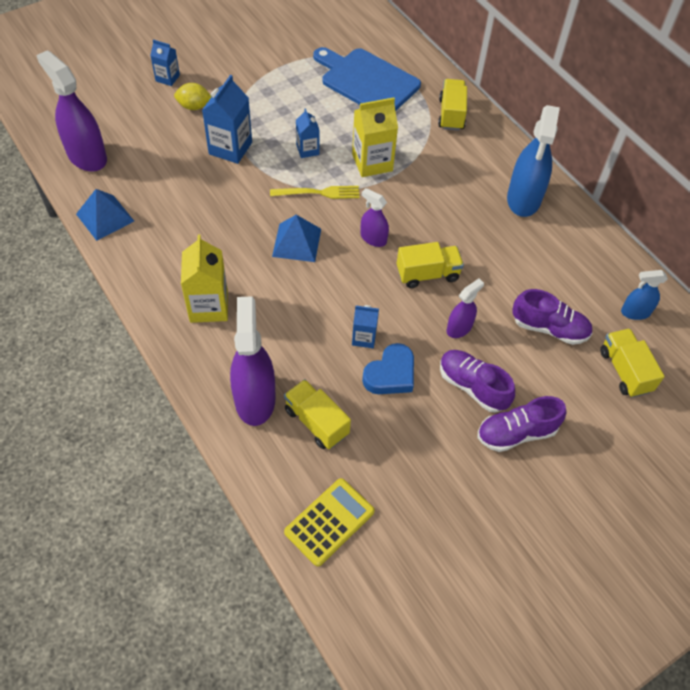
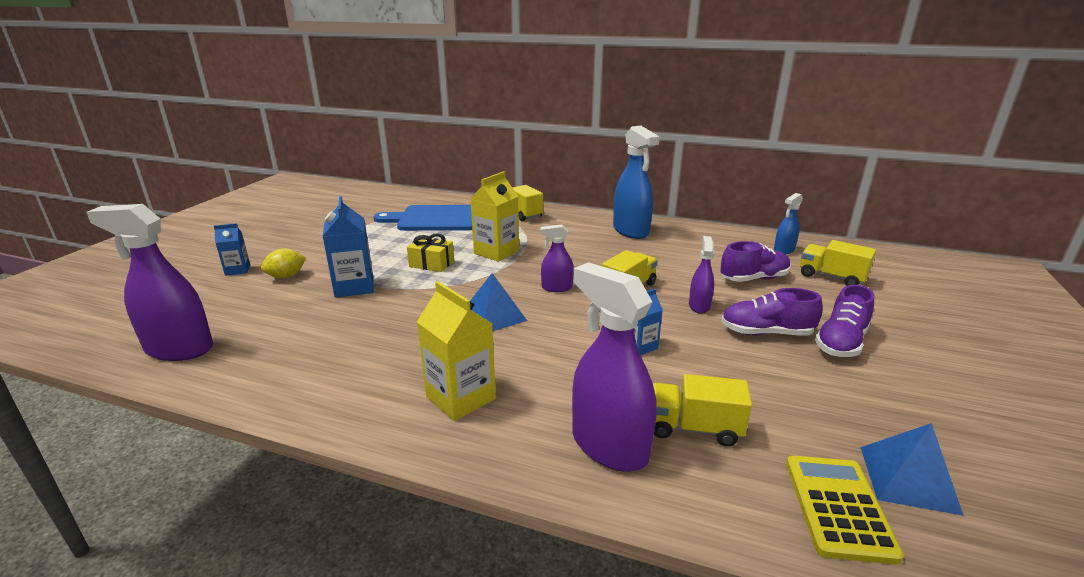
camera: 35 degrees left, 30 degrees down
(105, 217) = (248, 385): blue pyramid -> blue pyramid (908, 479)
(307, 150) = (431, 264): blue carton -> yellow gift
(319, 193) = (474, 282): yellow fork -> none
(390, 374) = (698, 358): blue heart -> none

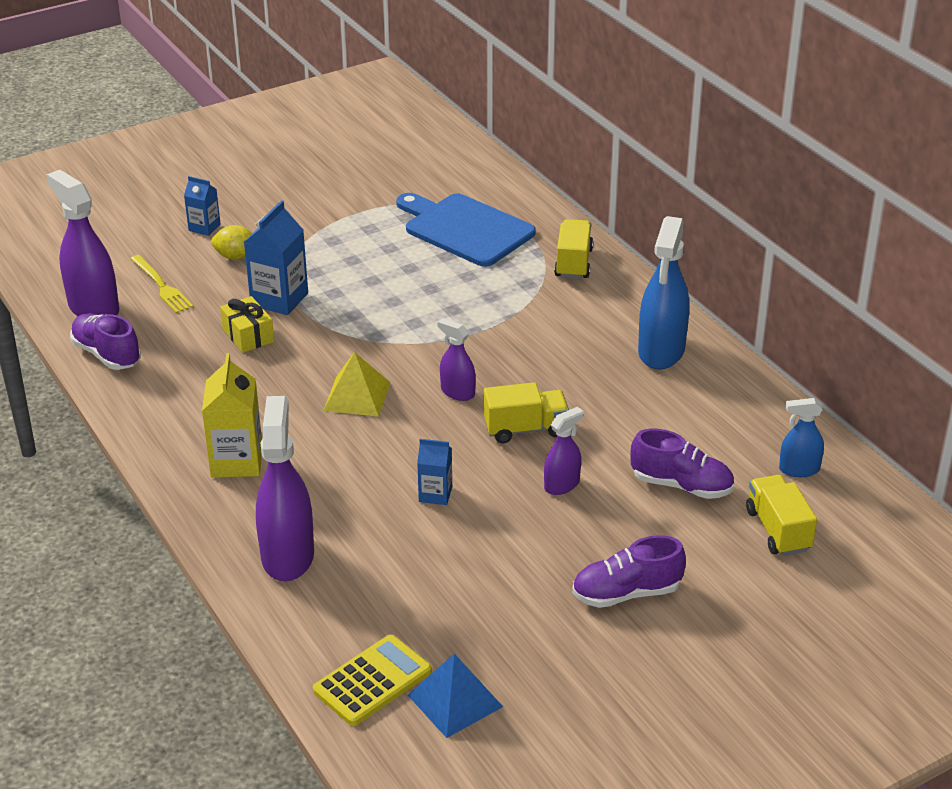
camera: 40 degrees right, 10 degrees up
(237, 312) = (161, 286): none -> yellow fork
(431, 264) = (380, 301): yellow gift -> yellow gift (248, 335)
(493, 316) = (357, 396): blue pyramid -> yellow pyramid
(496, 252) = (463, 314): yellow carton -> none
(693, 428) = (365, 580): yellow truck -> none
(766, 333) = (573, 545): purple shoe -> purple shoe (107, 354)

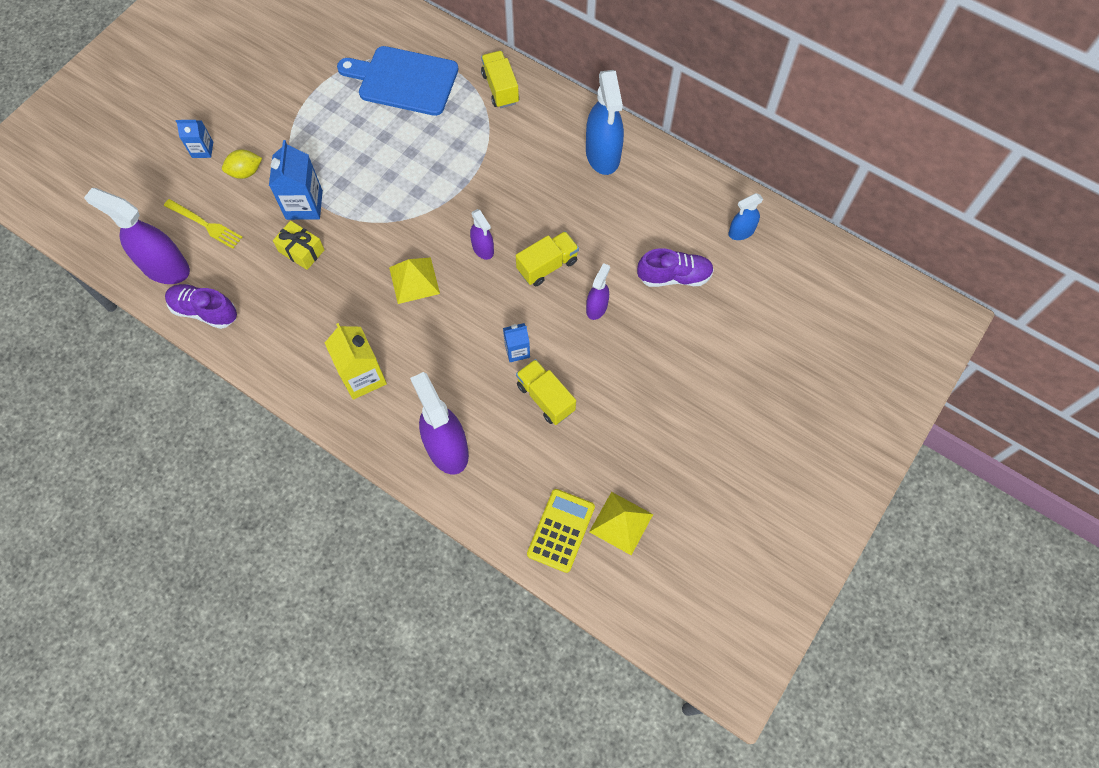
camera: 25 degrees left, 30 degrees up
(455, 700) = (621, 523): blue pyramid -> yellow pyramid
(457, 392) = (483, 248): purple spray bottle -> purple spray bottle turned 135 degrees counterclockwise
(626, 593) = (683, 386): purple shoe -> none
(778, 530) = (752, 291): yellow truck -> yellow truck (545, 398)

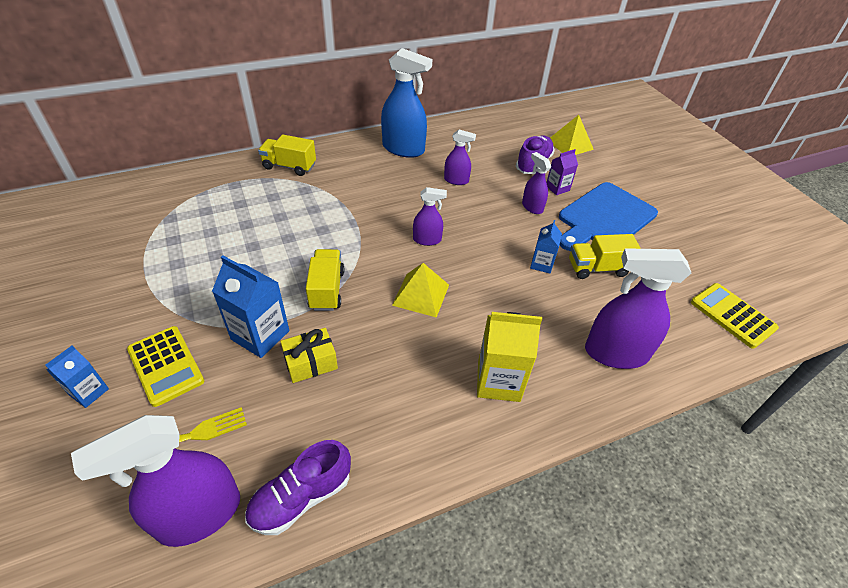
camera: 60 degrees left, 20 degrees down
(245, 172) = (166, 365): yellow lemon -> yellow calculator
(404, 80) = (213, 209): blue cutting board -> blue cutting board (604, 218)
(547, 265) = (474, 214): yellow truck -> yellow truck (327, 290)
(588, 225) = (456, 180): none -> purple spray bottle
(621, 523) = (736, 278): yellow pyramid -> yellow pyramid (570, 144)
(647, 316) = (557, 188): none -> purple carton
(741, 232) = (520, 126): blue spray bottle -> none

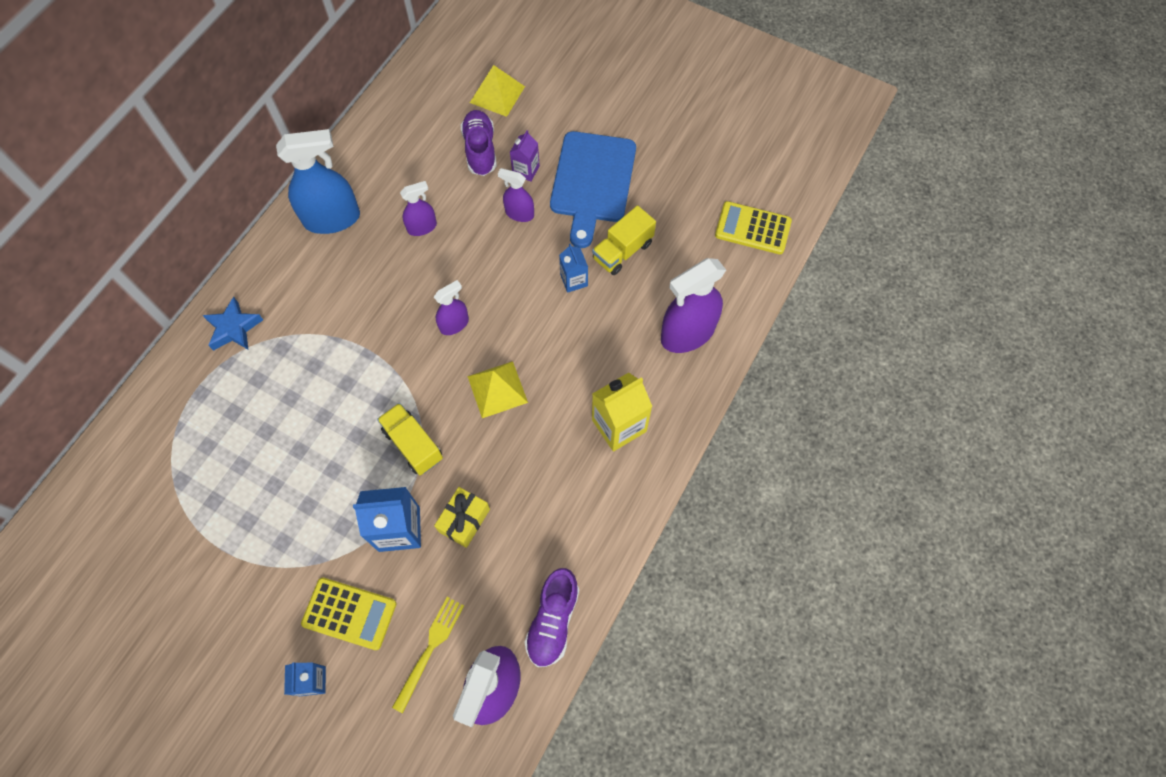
camera: 35 degrees left, 20 degrees up
(289, 166) = (234, 328): yellow truck -> blue star

